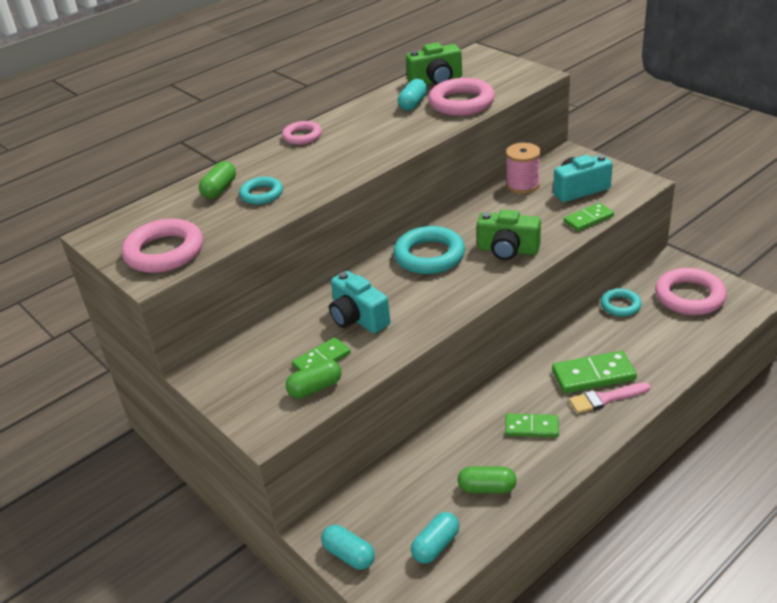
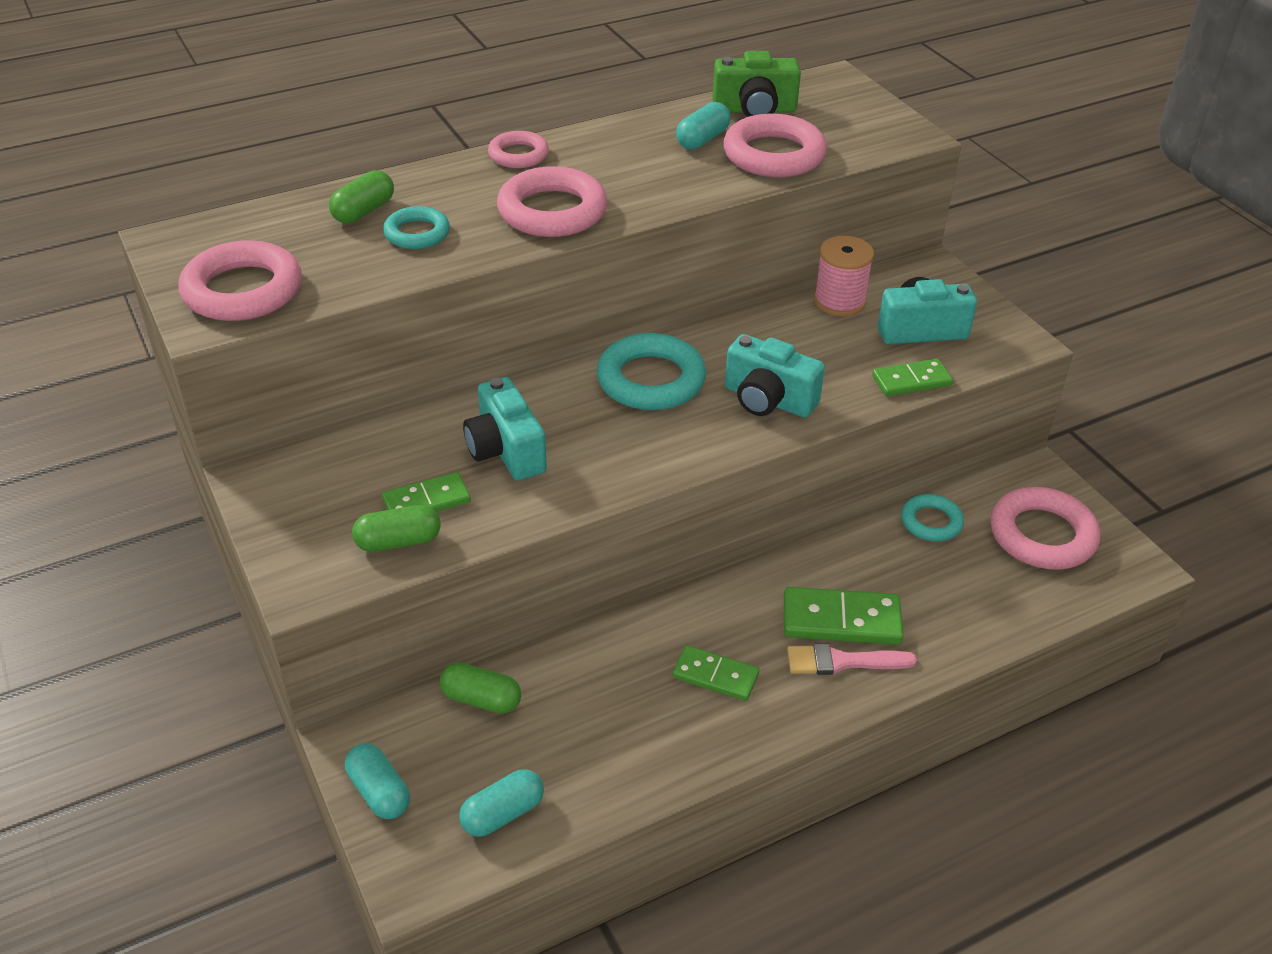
camera: 10 degrees right, 5 degrees up
(341, 163) = (552, 211): none -> pink ring
(487, 488) = (611, 749): green capsule -> green capsule (481, 699)
(507, 250) = (768, 400): green camera -> turquoise camera

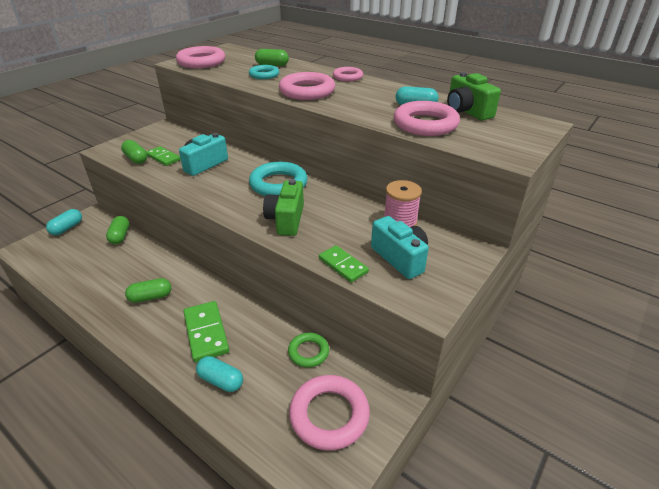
camera: 65 degrees right, 5 degrees down
(502, 813) = (57, 260): turquoise capsule -> turquoise capsule (221, 380)
(715, 675) = (150, 297): green domino -> green capsule
(768, 400) = (286, 220): turquoise camera -> green camera
(843, 661) = (174, 341): pink brush -> none
(931, 522) = (308, 352): turquoise ring -> green ring

